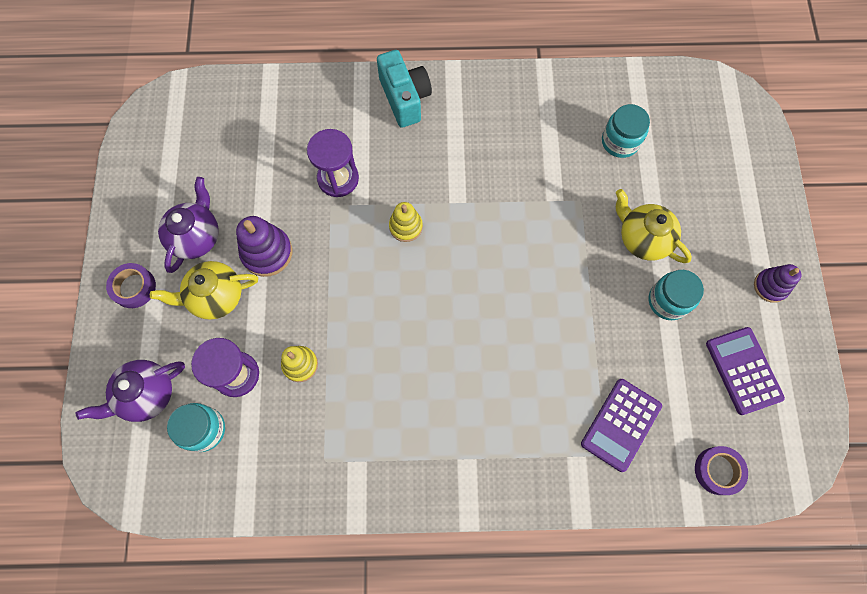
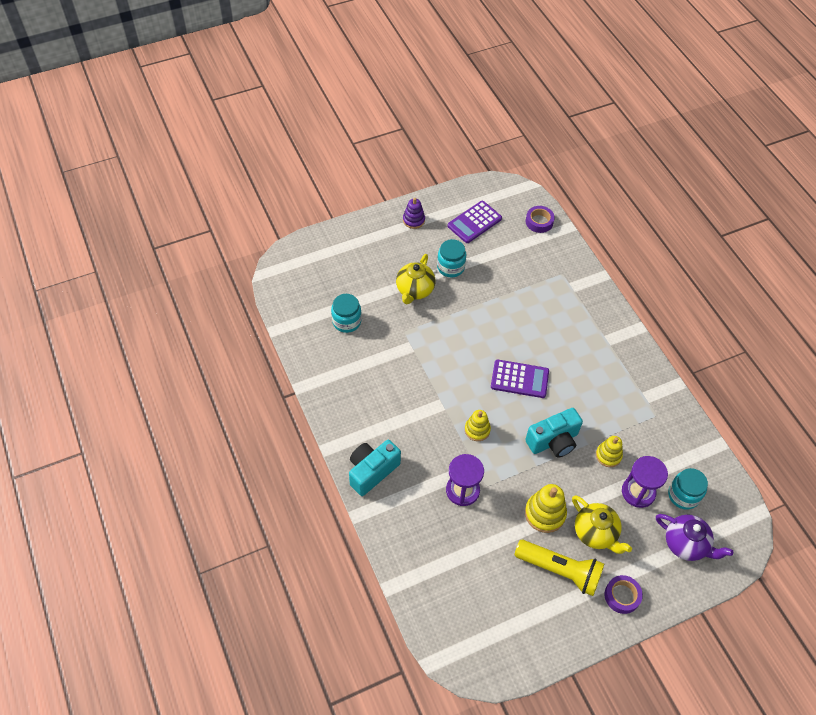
camera: 115 degrees left, 15 degrees down
(196, 237) = (560, 570): purple teapot -> yellow flashlight
(267, 252) = (545, 513): purple stacking toy -> yellow stacking toy
(350, 307) = (553, 441): none -> turquoise camera
(621, 424) = (540, 271): purple calculator -> purple calculator (519, 379)

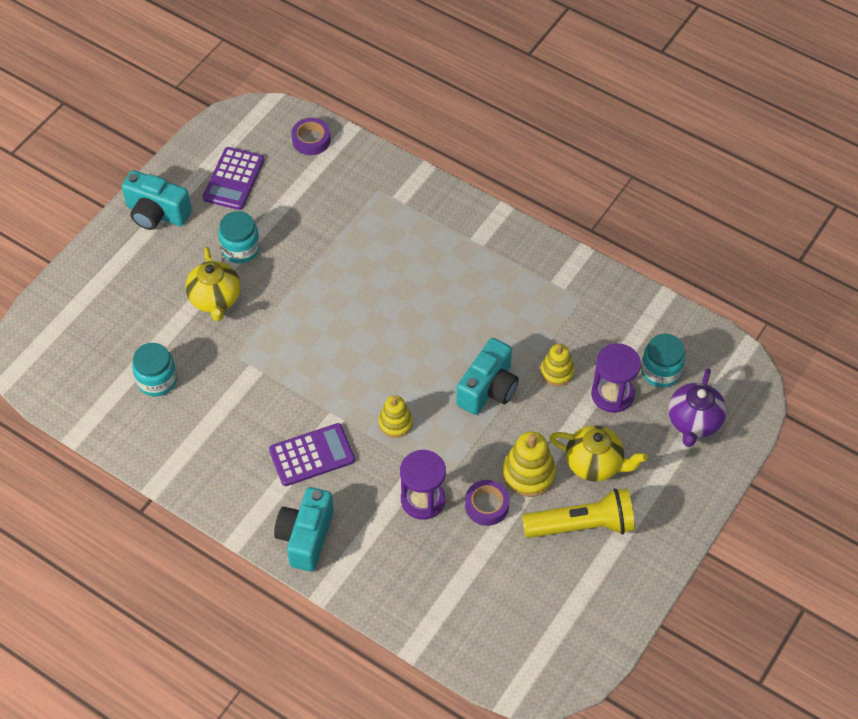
camera: 30 degrees left, 0 degrees up
(413, 220) = (157, 213): purple stacking toy -> turquoise camera
(519, 379) = (406, 339): purple calculator -> purple calculator (312, 455)
(622, 596) = (662, 514): purple tape -> purple tape (486, 505)
(686, 544) = (694, 422): purple teapot -> purple teapot turned 105 degrees clockwise

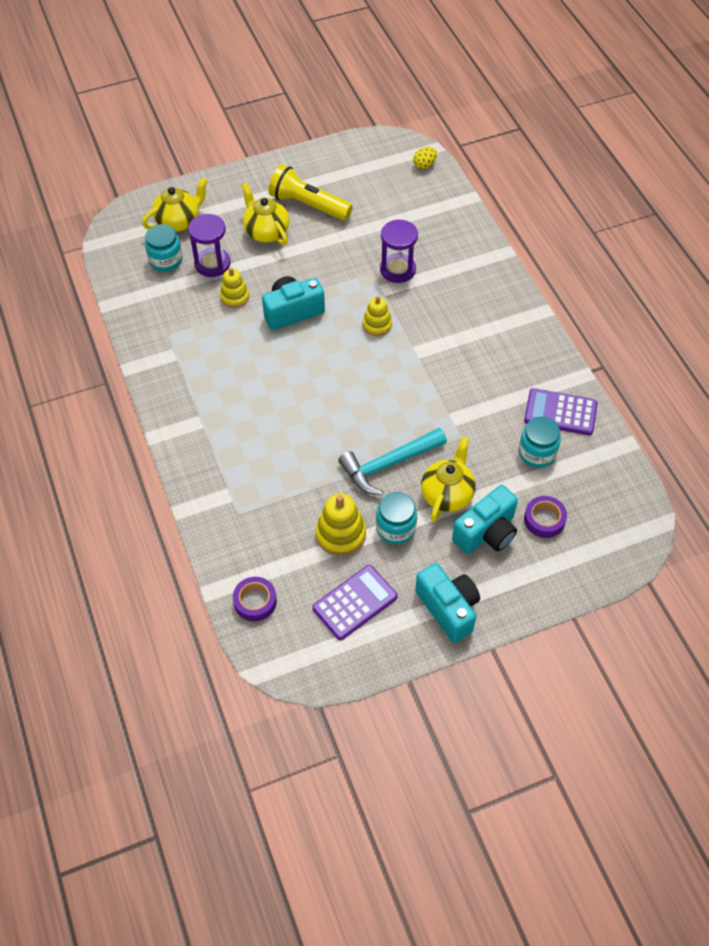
camera: 145 degrees left, 0 degrees up
(284, 296) = (389, 464): none -> turquoise hammer
(306, 537) = (494, 288): turquoise camera -> turquoise camera (486, 533)
(312, 455) = (453, 336): purple calculator -> purple calculator (560, 412)
(486, 505) = (358, 245): purple tape -> purple tape (544, 519)
(500, 667) = (424, 165): none -> yellow egg
(528, 474) = (314, 248): yellow stacking toy -> yellow stacking toy (340, 534)
(694, 422) = (178, 221): purple teapot -> yellow teapot

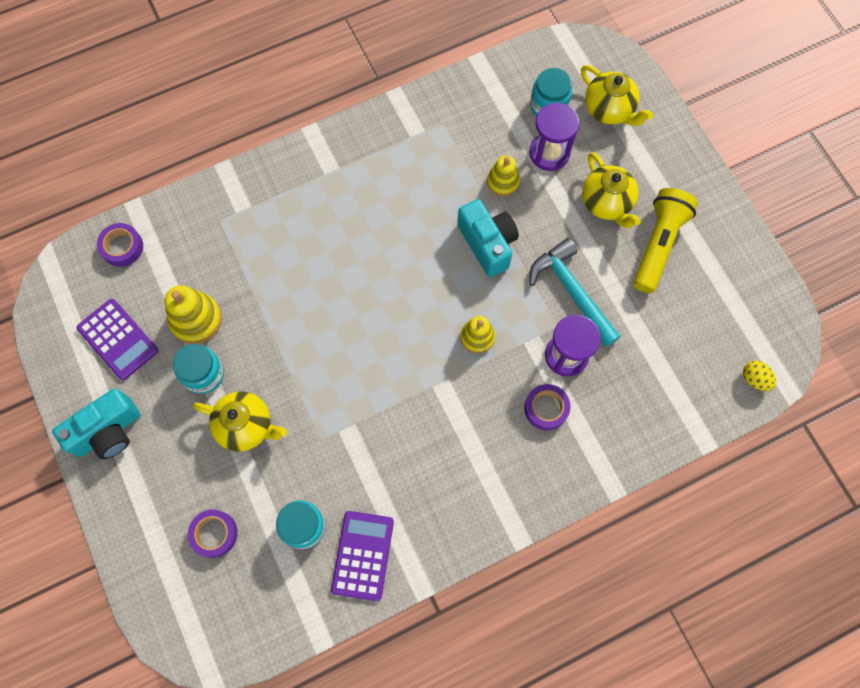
camera: 85 degrees right, 15 degrees up
(266, 232) = (606, 203): yellow teapot -> yellow teapot turned 105 degrees clockwise
(389, 464) = (283, 362): turquoise hammer -> turquoise hammer (572, 291)
(441, 286) = (546, 408): none -> purple tape
(486, 533) = (198, 470): turquoise camera -> none

